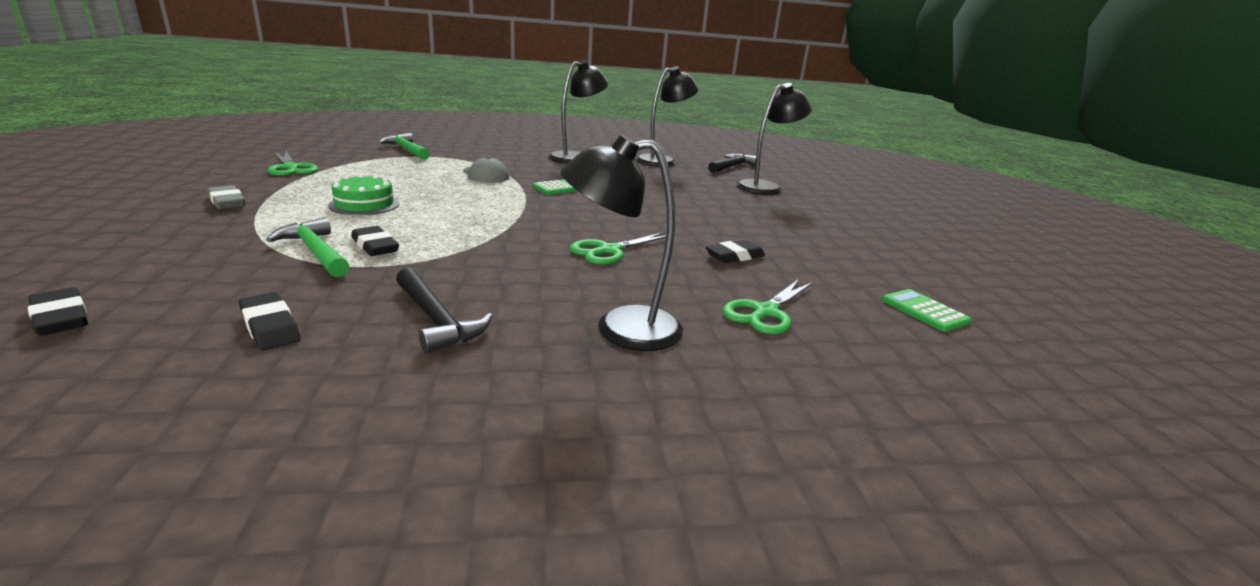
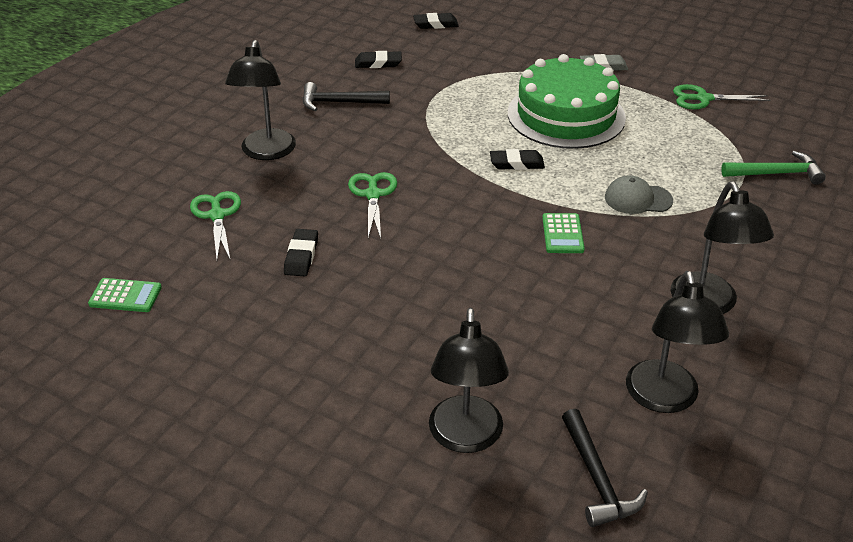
camera: 130 degrees right, 15 degrees up
(316, 251) = (471, 84): green hammer -> none
(364, 204) = (566, 115): green cake -> green cake, size x2.02
(375, 246) = (465, 104): black eraser -> black eraser (516, 163)
(620, 328) = (266, 152): black lamp -> black lamp turned 150 degrees clockwise

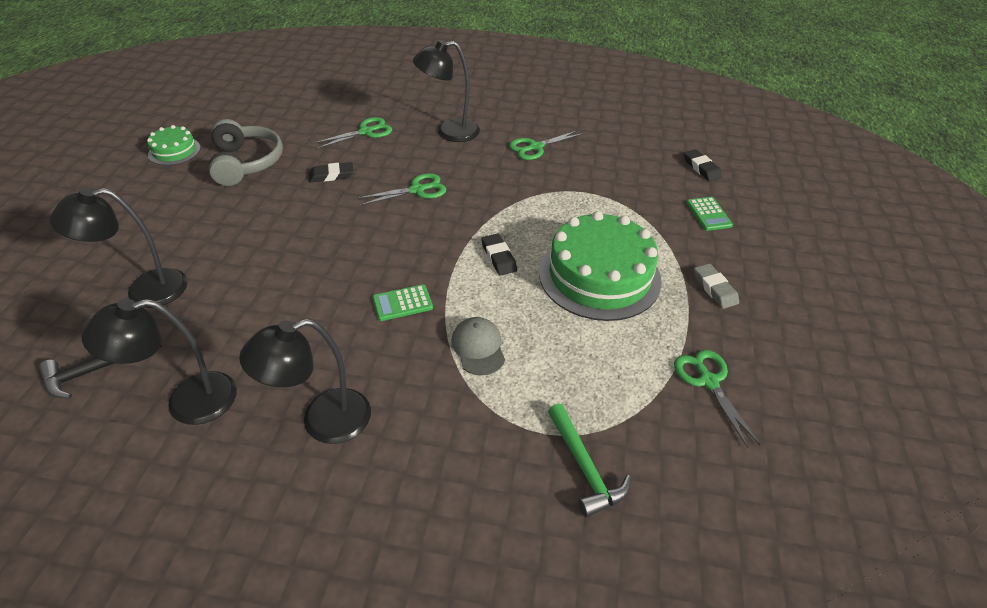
camera: 70 degrees right, 5 degrees up
(125, 296) = (274, 122): green calculator -> green calculator (708, 214)
(131, 408) = (174, 151): none -> green cake
(220, 331) = (246, 163): none -> grey headphones
(339, 102) = (535, 147): black hammer -> green scissors
(378, 63) = (608, 152): black eraser -> none

